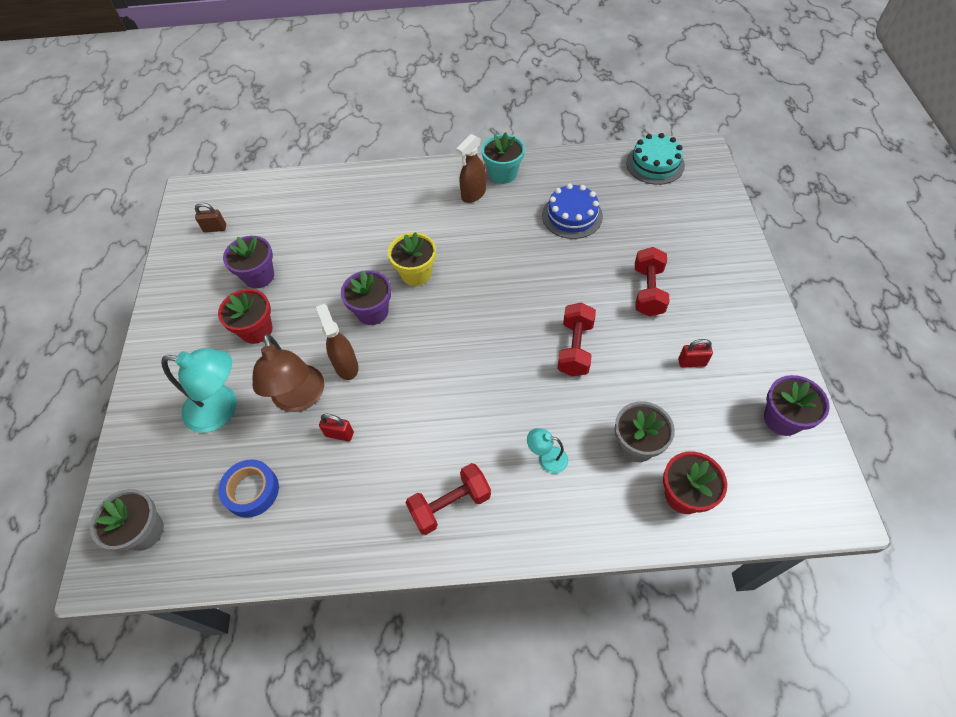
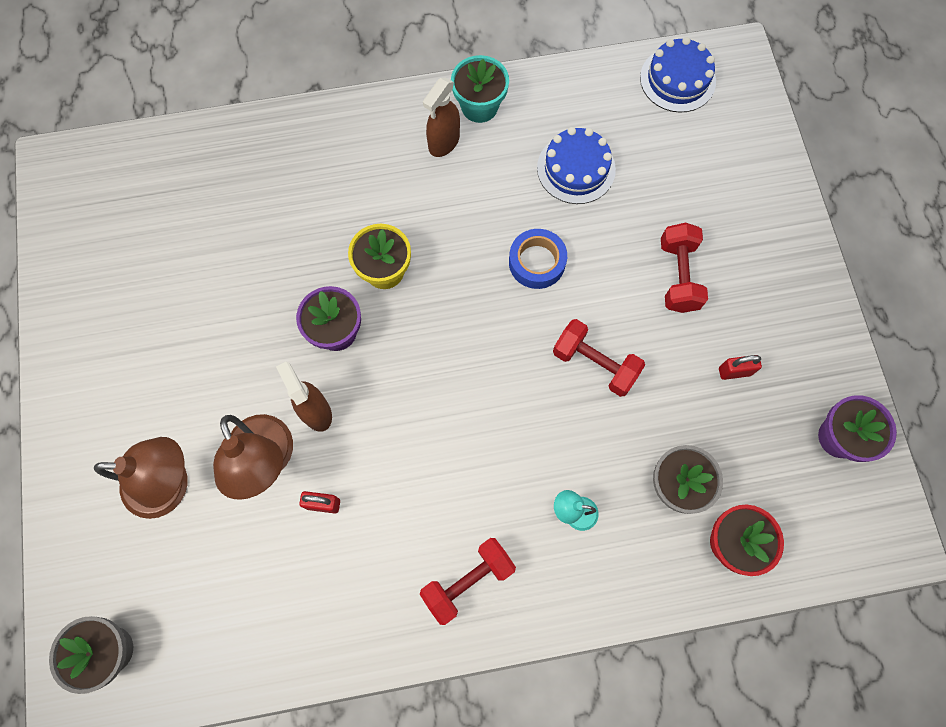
camera: 10 degrees left, 15 degrees up
(215, 228) = (102, 219): brown padlock -> none
(222, 409) = (170, 484): turquoise lamp -> brown lamp
(252, 491) = (230, 587): blue tape -> blue tape (537, 262)
(256, 330) = (191, 370): red flower pot -> none
(259, 276) = (178, 289): purple flower pot -> none
(575, 348) = (595, 363): red dumbbell -> red dumbbell turned 60 degrees counterclockwise
(655, 164) = (677, 79): turquoise cake -> blue cake

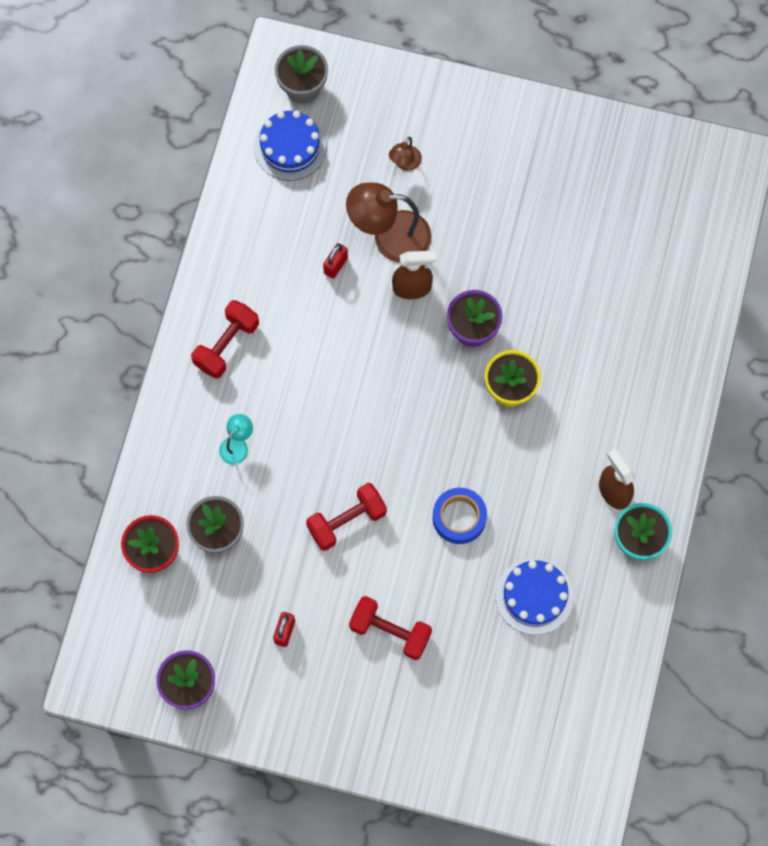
camera: 115 degrees right, 0 degrees up
(170, 484) = (405, 163): brown lamp -> brown lamp, size x0.49
(468, 581) = (226, 345): red dumbbell -> red dumbbell turned 45 degrees clockwise
(677, 79) = (586, 739): blue cake -> blue cake (290, 146)

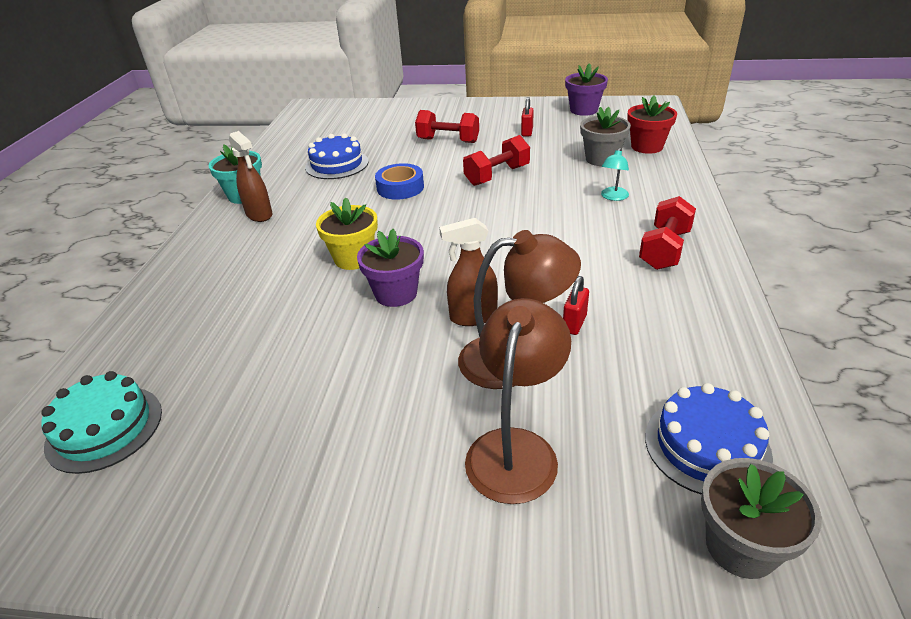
camera: 175 degrees right, 35 degrees down
(405, 163) = (516, 448): brown lamp -> brown lamp, size x2.03
(676, 223) = (104, 428): none -> turquoise cake

